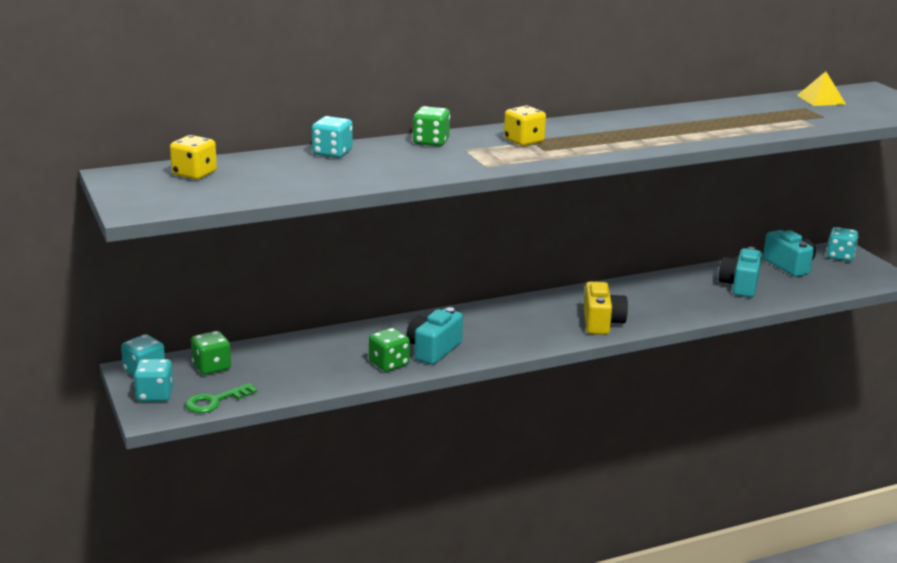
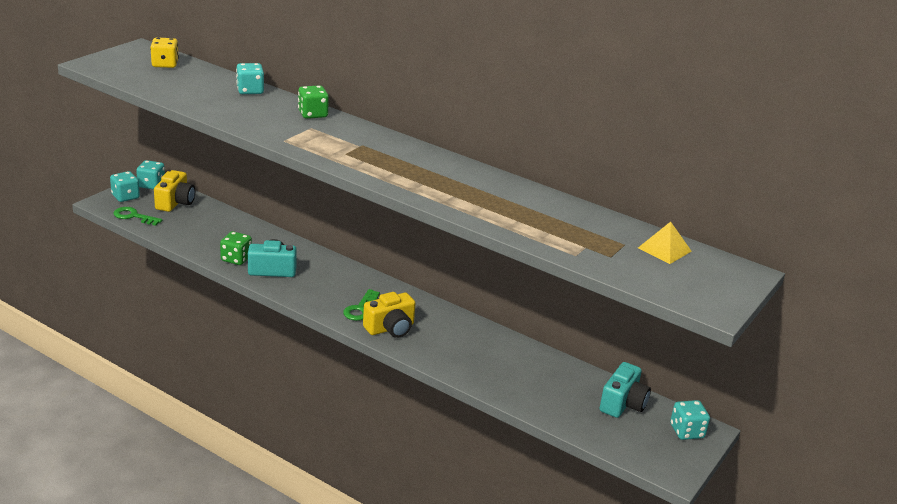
camera: 55 degrees right, 5 degrees up
(211, 367) = (175, 202): green dice -> yellow camera
(523, 141) = (356, 143): yellow dice -> none
(553, 326) = (360, 308): none -> green key
(740, 285) = (543, 383): turquoise camera -> none

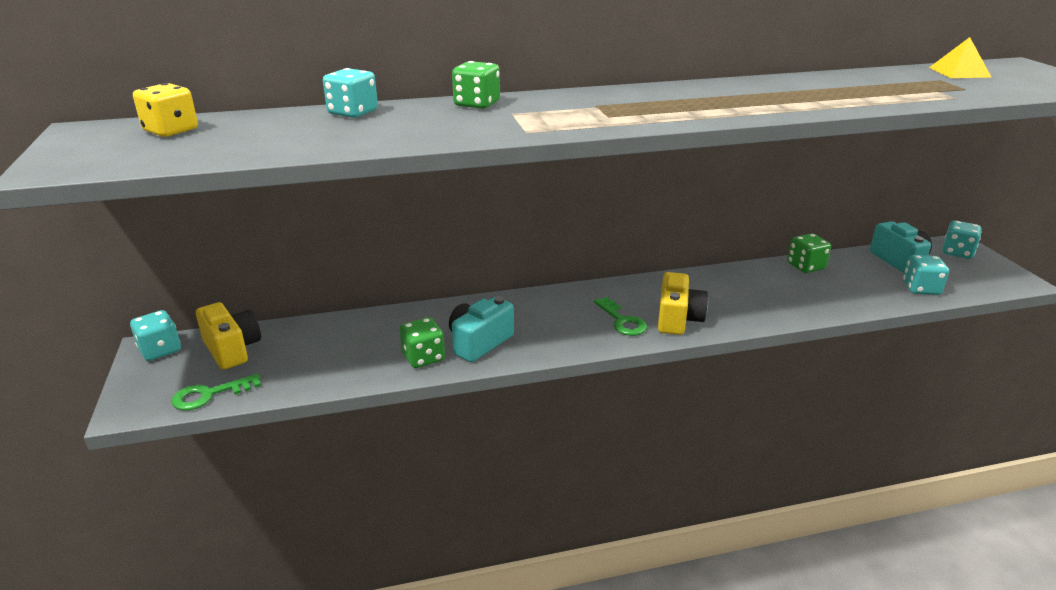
camera: 45 degrees left, 0 degrees up
(125, 197) = (151, 382): turquoise dice -> turquoise dice (921, 288)
(546, 361) = (805, 266): none -> green dice

